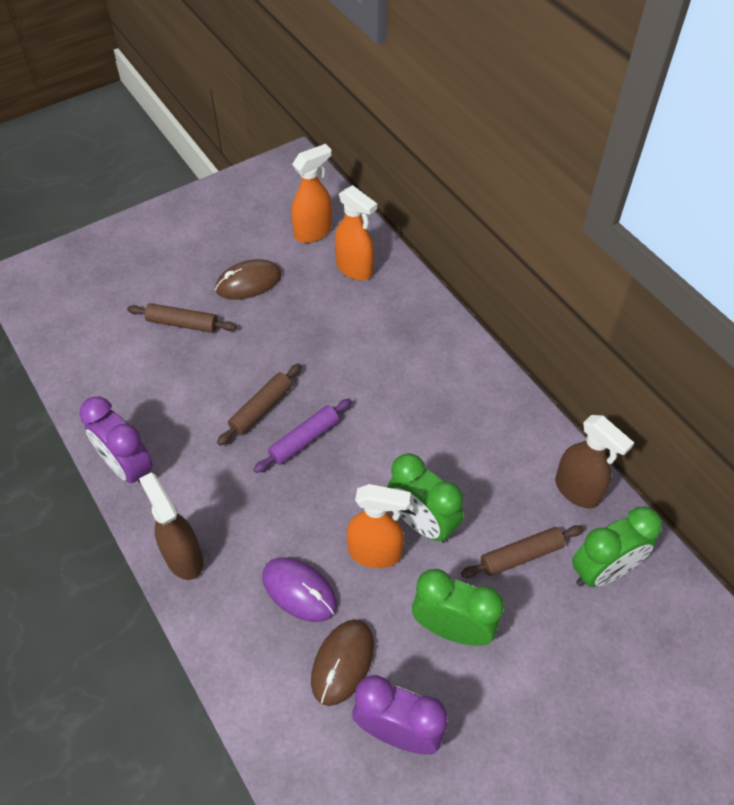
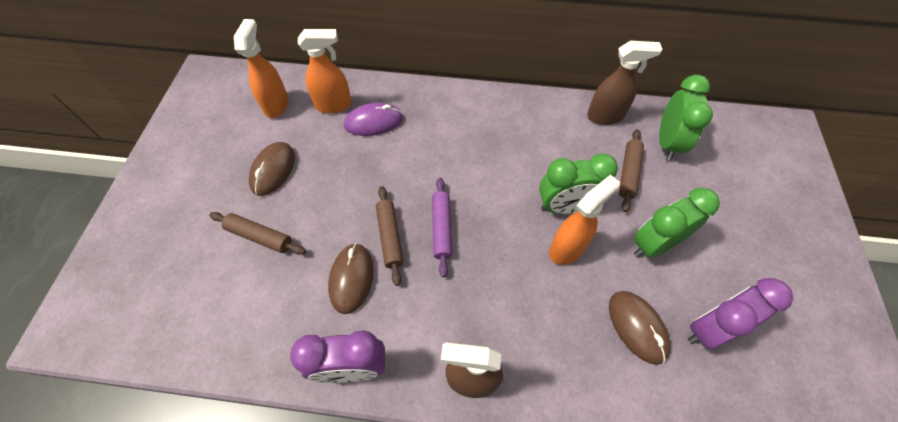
camera: 50 degrees left, 5 degrees up
(182, 324) = (260, 237): brown rolling pin -> brown rolling pin turned 60 degrees clockwise
(200, 411) = (351, 278): none -> brown mouse
(299, 590) = (561, 316): purple mouse -> purple mouse (374, 122)

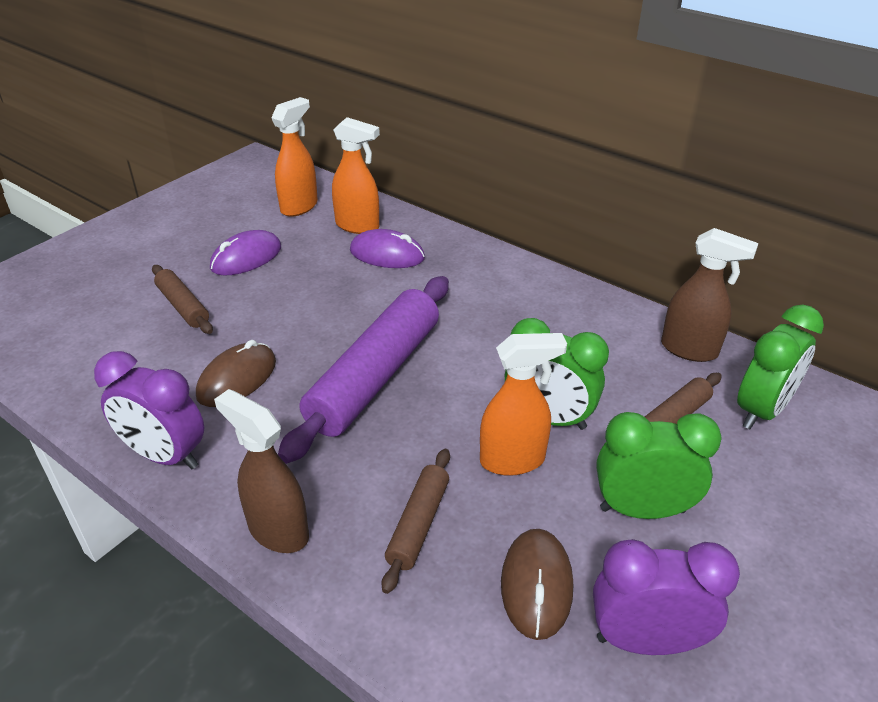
camera: 30 degrees right, 20 degrees down
(273, 170) = (246, 258): brown mouse -> purple mouse
(390, 237) = (310, 360): brown rolling pin -> brown rolling pin (418, 524)
(441, 228) = (375, 376): purple rolling pin -> purple rolling pin, size x2.00

